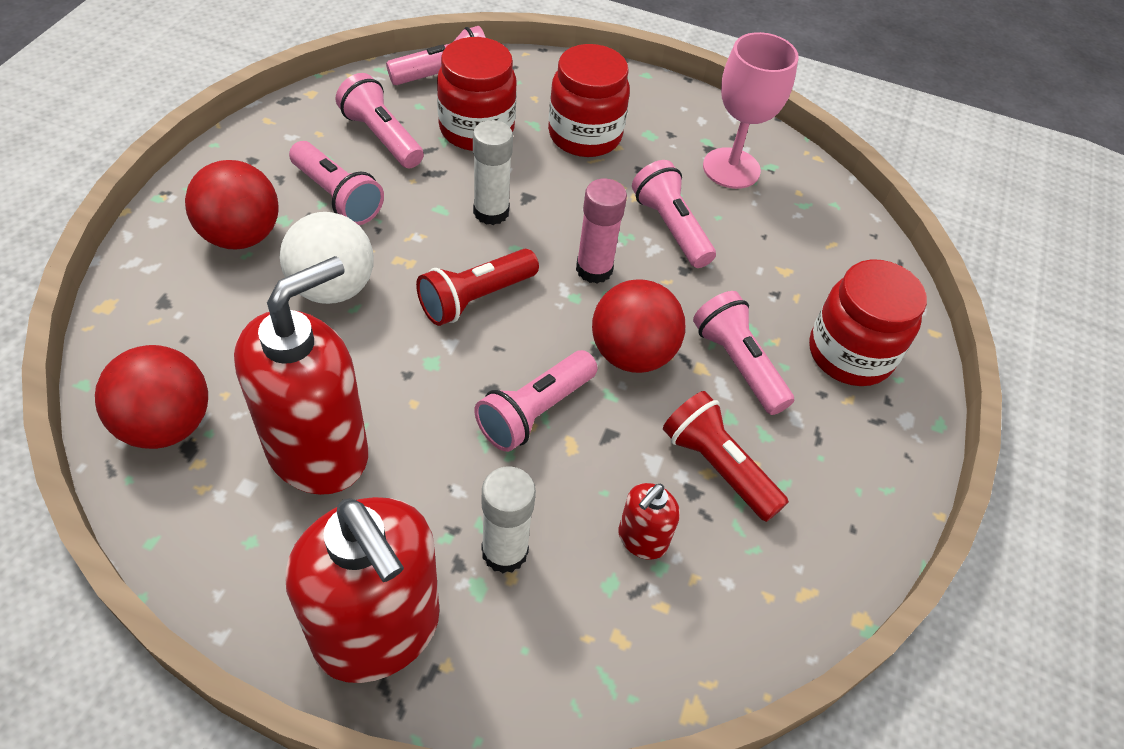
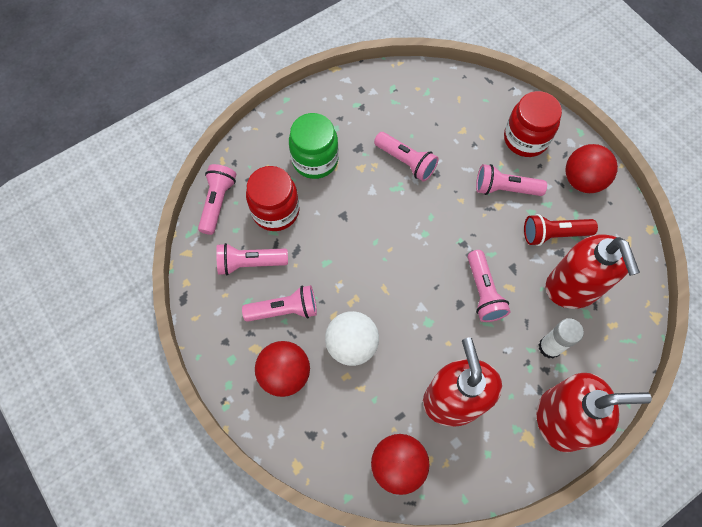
camera: 50 degrees left, 15 degrees up
(475, 298) = (399, 279): red flashlight -> none
(491, 212) = (344, 239): white glue stick -> none
(584, 135) = (315, 160): red jar -> green jar
(594, 269) = (412, 214): pink glue stick -> none
(632, 354) = (474, 230): red ball -> red ball (582, 180)
(642, 539) = (572, 288): red soap dispenser -> red soap dispenser, size x2.22
(670, 228) = (406, 161): pink flashlight -> pink flashlight turned 150 degrees counterclockwise
(731, 168) = (383, 107): pink goblet -> none

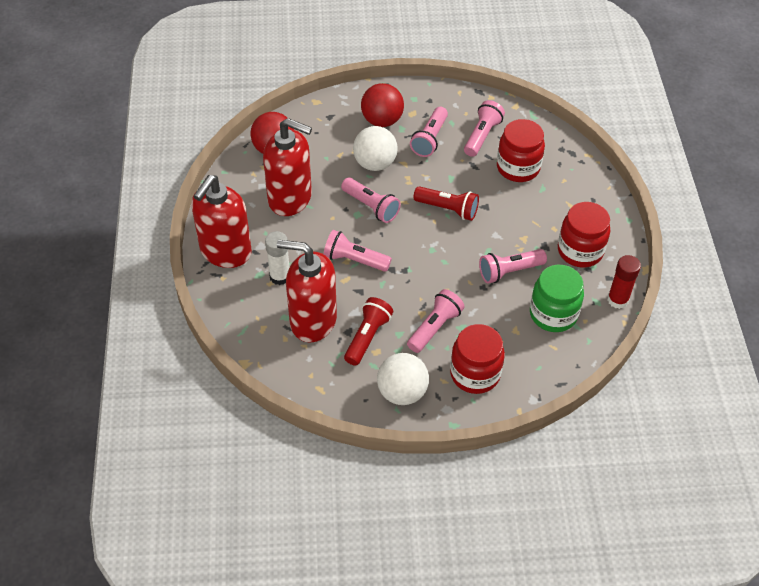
camera: 120 degrees right, 15 degrees down
(217, 202) = (549, 138): pink flashlight -> pink flashlight (371, 207)
(315, 160) = (551, 212): green jar -> green jar (553, 314)
(346, 120) = (580, 251): none -> red jar
(368, 245) = (448, 209): none -> red flashlight
(380, 75) = (617, 300): none -> red glue stick
(582, 180) = (402, 392): red ball -> white ball

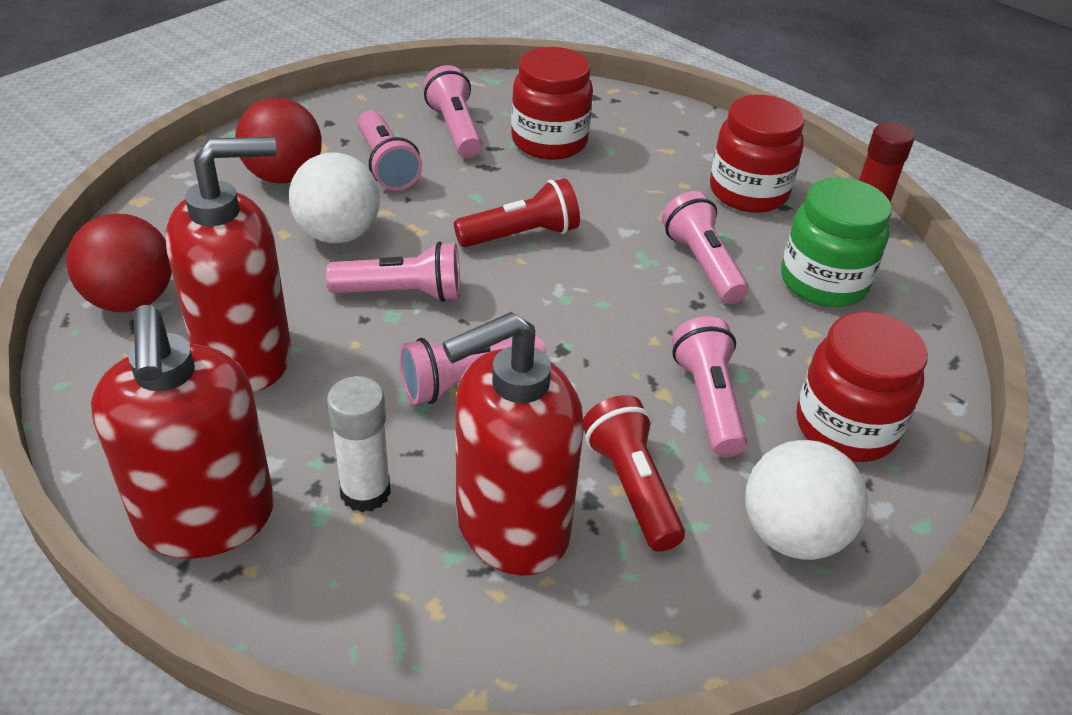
camera: 45 degrees left, 10 degrees down
(509, 271) = (702, 264): pink flashlight -> pink flashlight turned 135 degrees clockwise

